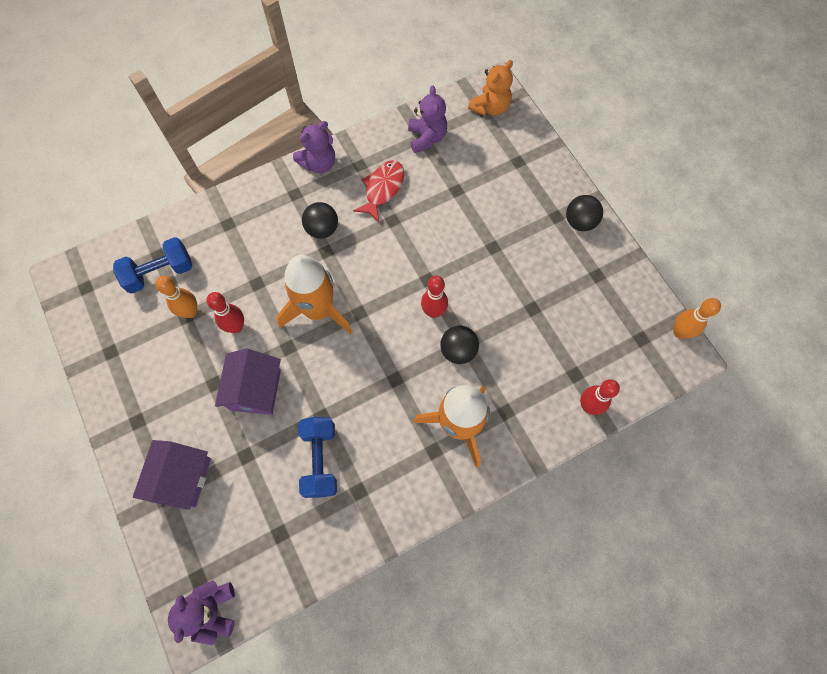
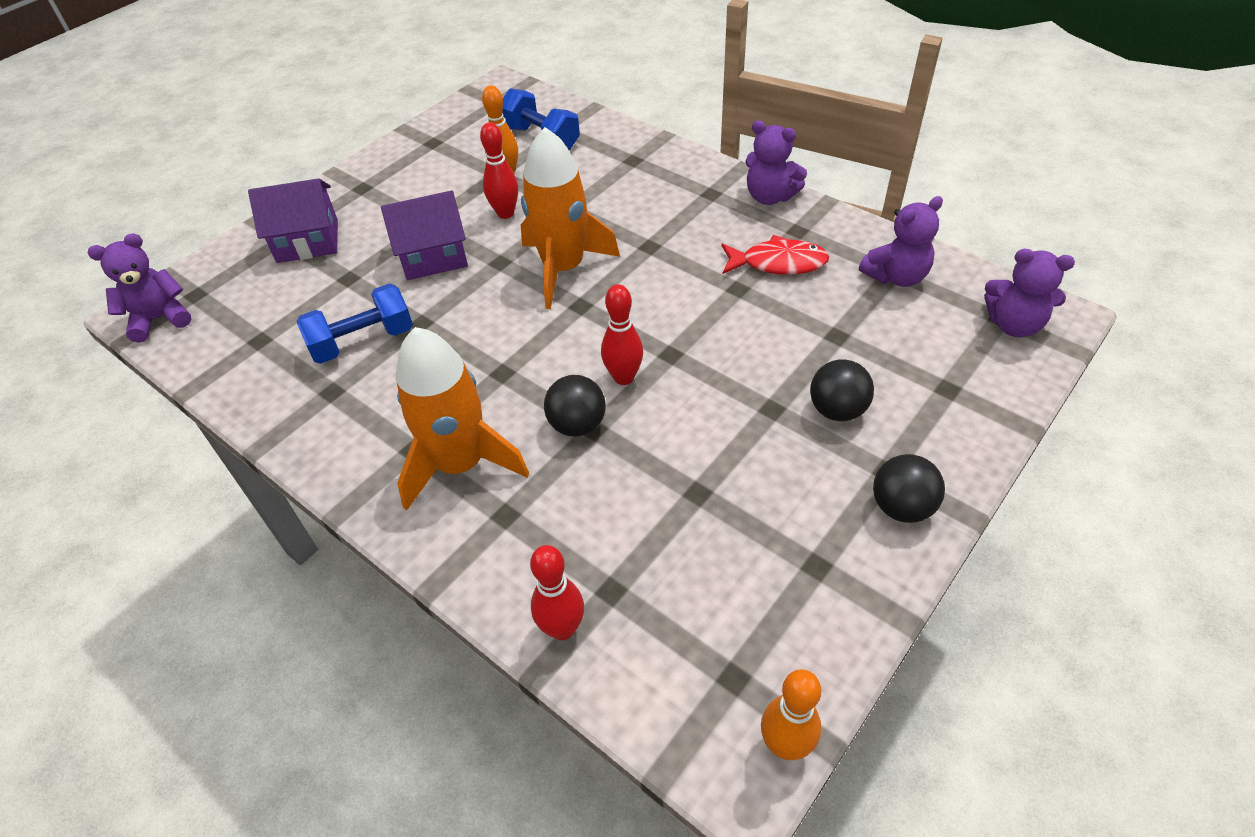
camera: 70 degrees right, 20 degrees down
(322, 229) = (678, 232): black ball -> black ball (837, 410)
(490, 108) = (1013, 324): orange teddy bear -> purple teddy bear

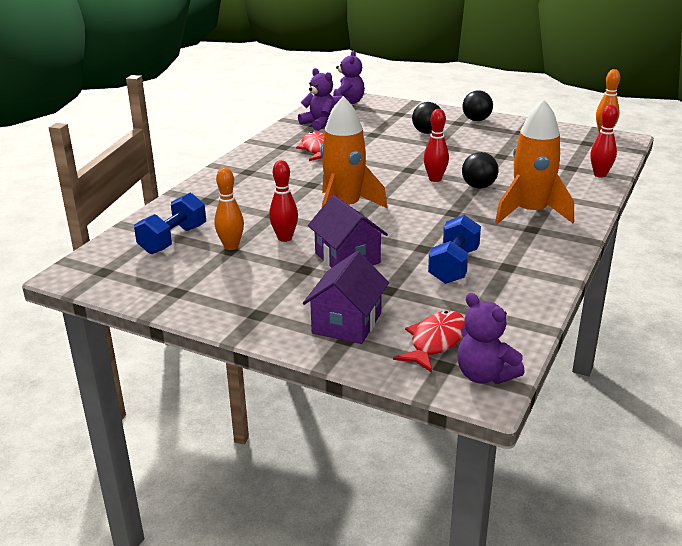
camera: 105 degrees left, 20 degrees down
(234, 296) = (435, 342): none -> red fish
(308, 241) = (347, 323): purple house -> purple house turned 45 degrees clockwise
(363, 341) = (453, 266): blue dumbbell -> blue dumbbell turned 60 degrees clockwise
(770, 196) = (249, 155): purple teddy bear -> none

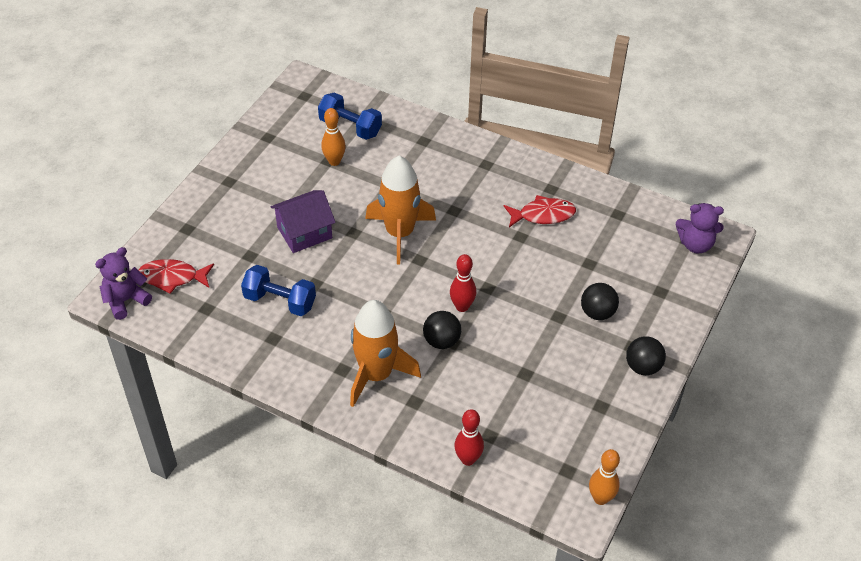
camera: 90 degrees right, 20 degrees up
(284, 238) = (344, 193): red bowling pin -> none
(319, 124) = (620, 217): purple teddy bear -> none
(347, 323) = (207, 229): purple house -> none
(435, 342) = (172, 278): red fish -> red fish turned 150 degrees clockwise

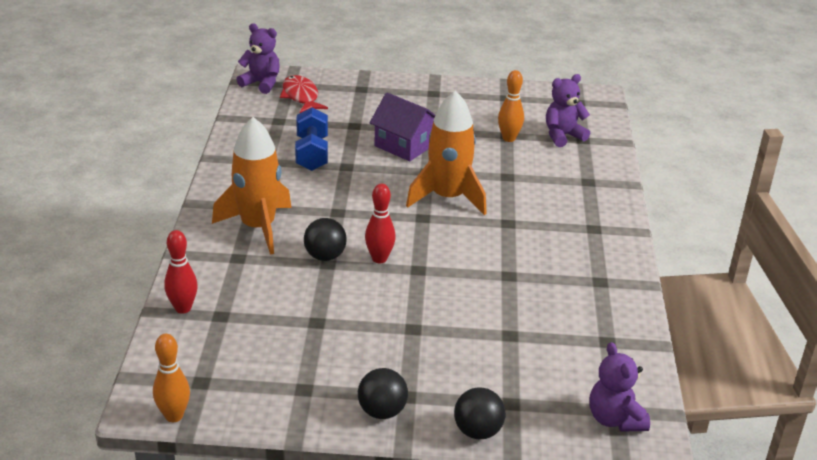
camera: 65 degrees right, 15 degrees down
(350, 127) = (563, 136): blue dumbbell -> purple teddy bear
(543, 215) = (555, 284): red fish -> none
(597, 313) = (439, 357): black ball -> black ball (477, 431)

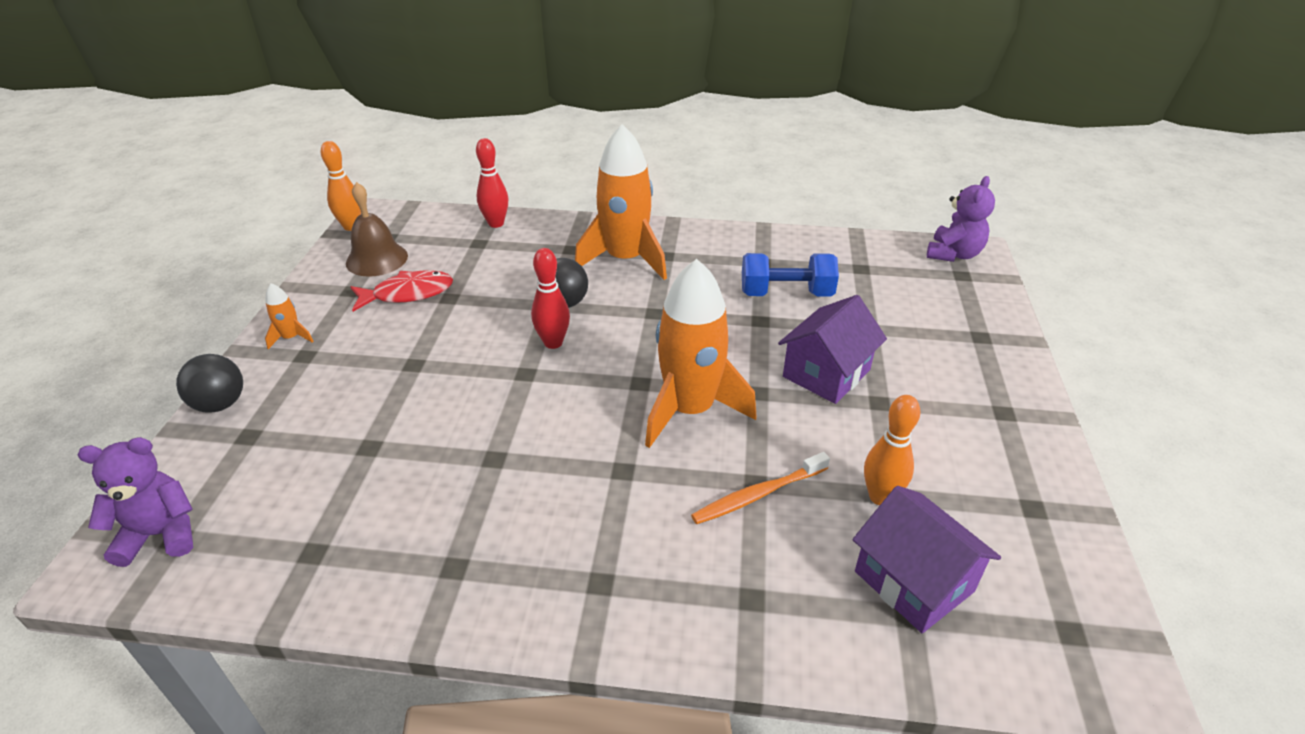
camera: 95 degrees right, 5 degrees up
(246, 382) = (377, 259): none -> brown bell
(301, 96) = (932, 284): red fish -> red fish (408, 294)
(382, 411) = (291, 338): black ball -> orange rocket
(516, 176) = (758, 495): none -> orange toothbrush
(563, 136) = (914, 581): purple teddy bear -> purple house

